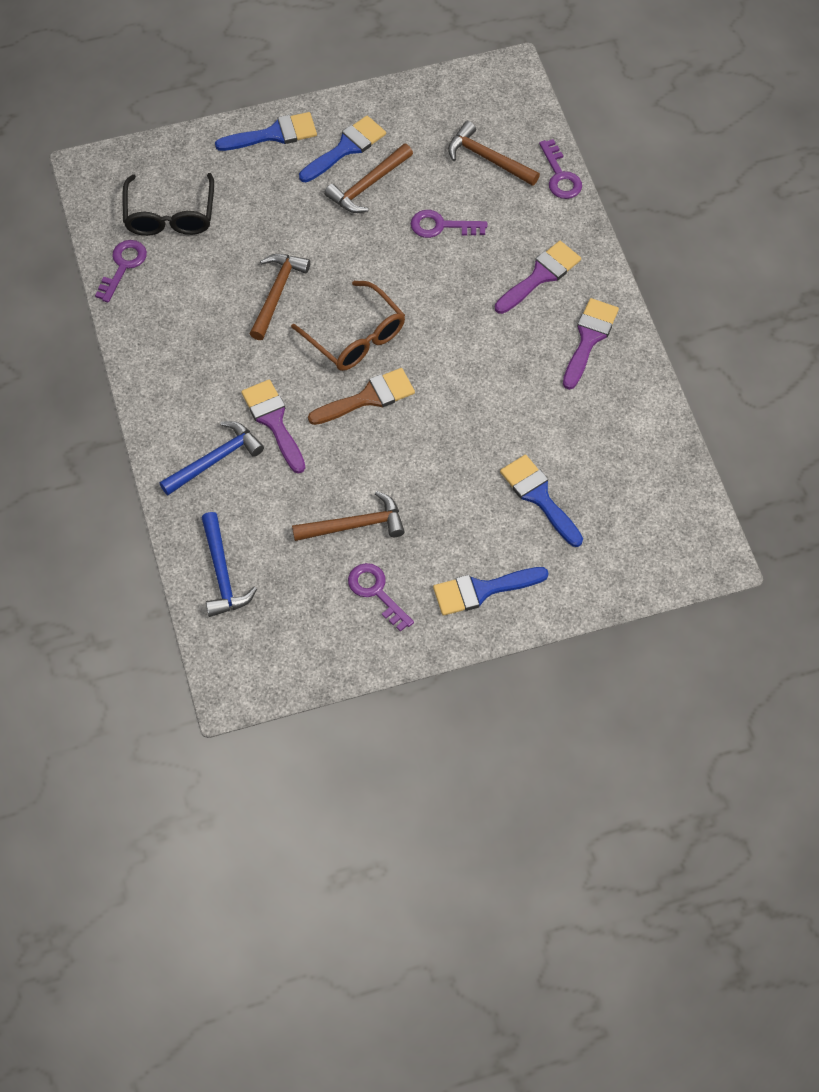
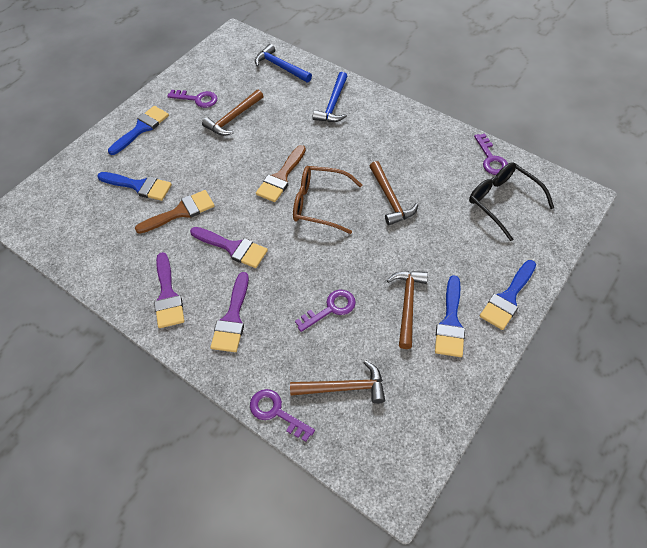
camera: 145 degrees right, 5 degrees down
(274, 421) = (321, 136): purple brush -> purple brush (232, 248)
(513, 428) = (180, 212): none -> brown brush

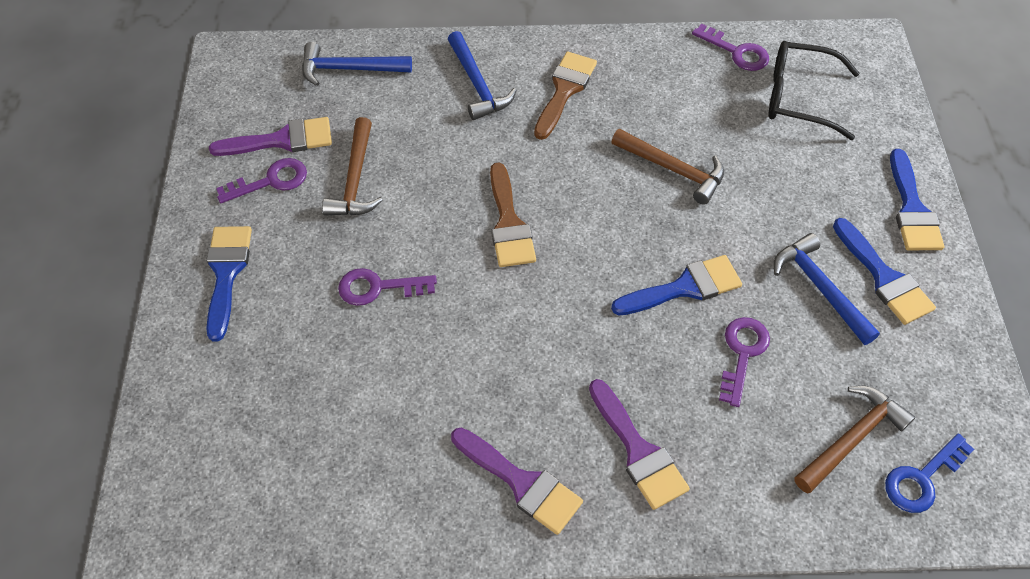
camera: 40 degrees left, 0 degrees up
(139, 186) = (314, 359): blue brush -> blue brush (684, 288)
(180, 212) = (418, 357): brown brush -> brown brush (564, 91)
(232, 248) = (542, 359): purple brush -> purple brush (281, 140)
(276, 412) = (810, 527): purple key -> purple key (378, 287)
(319, 204) = (594, 229): brown glasses -> none
(360, 434) = (922, 479): none -> blue key
(407, 304) = (820, 288): brown hammer -> blue hammer

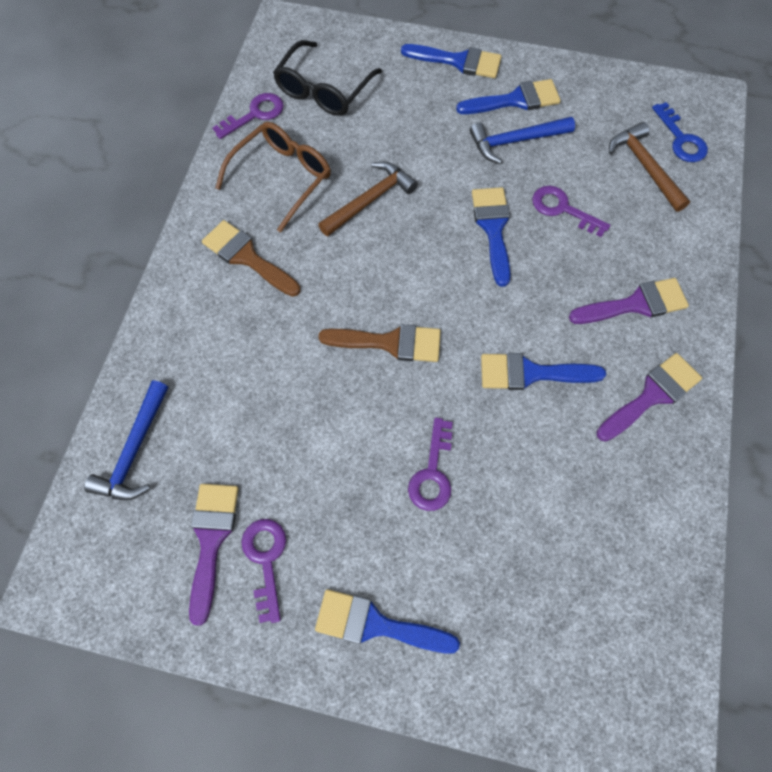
camera: 75 degrees left, 10 degrees up
(355, 179) = (292, 471): brown hammer -> none
(477, 84) = (209, 330): blue hammer -> none
(513, 355) = (531, 373): none -> blue brush
(668, 93) = (282, 178): none -> brown glasses

